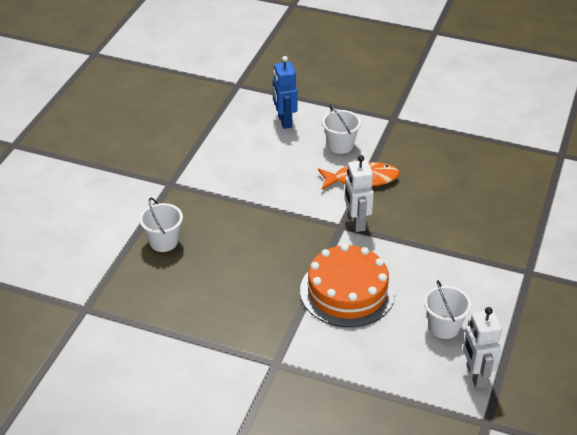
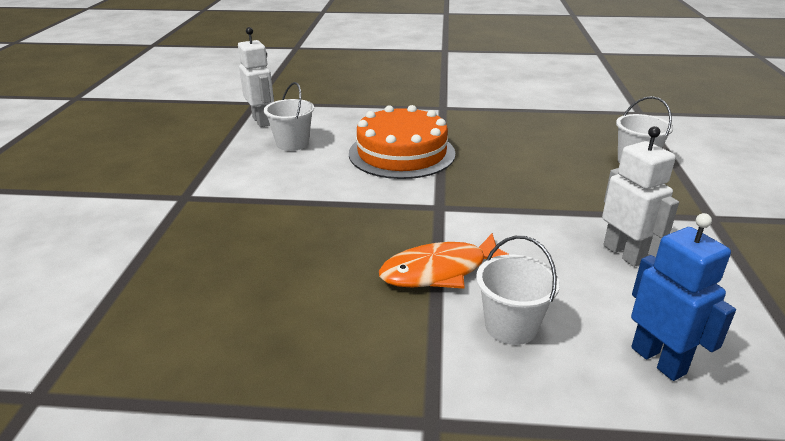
camera: 165 degrees right, 10 degrees down
(356, 223) = (421, 213): white robot -> white robot (624, 254)

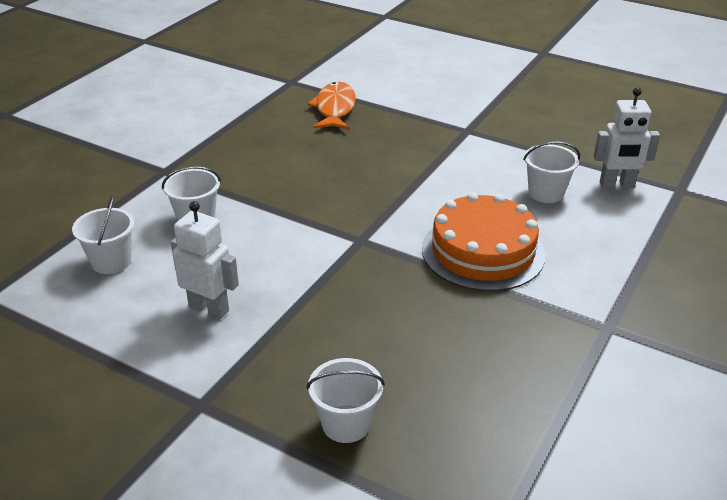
camera: 115 degrees right, 5 degrees up
(440, 271) = (275, 211): orange fish -> orange fish (335, 108)
(624, 254) = (209, 308): white robot -> white robot turned 150 degrees counterclockwise
(658, 360) = (111, 261): blue robot -> white bucket

